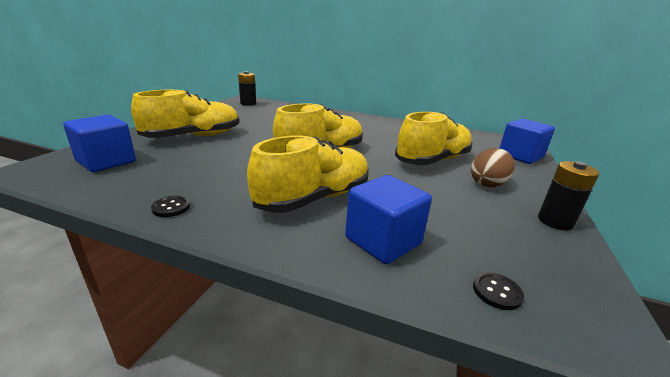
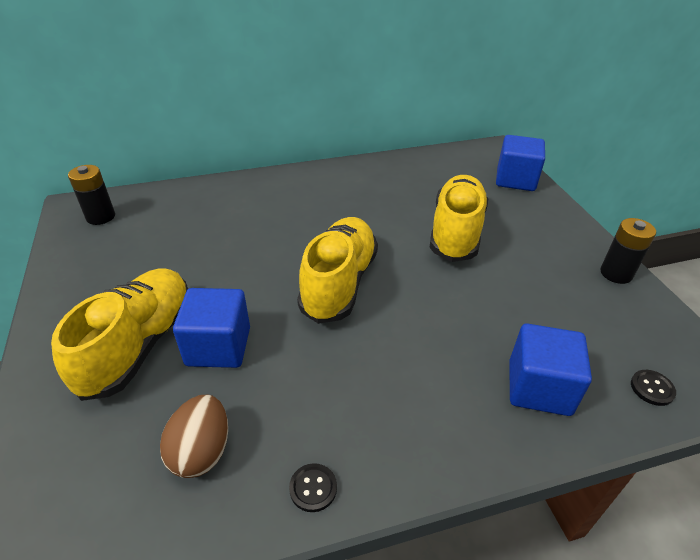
camera: 35 degrees left, 15 degrees up
(106, 162) = (99, 477): blue cube -> blue cube (218, 346)
(314, 198) = (425, 369): yellow shoe -> none
(487, 184) = (532, 246): brown egg -> brown egg (201, 451)

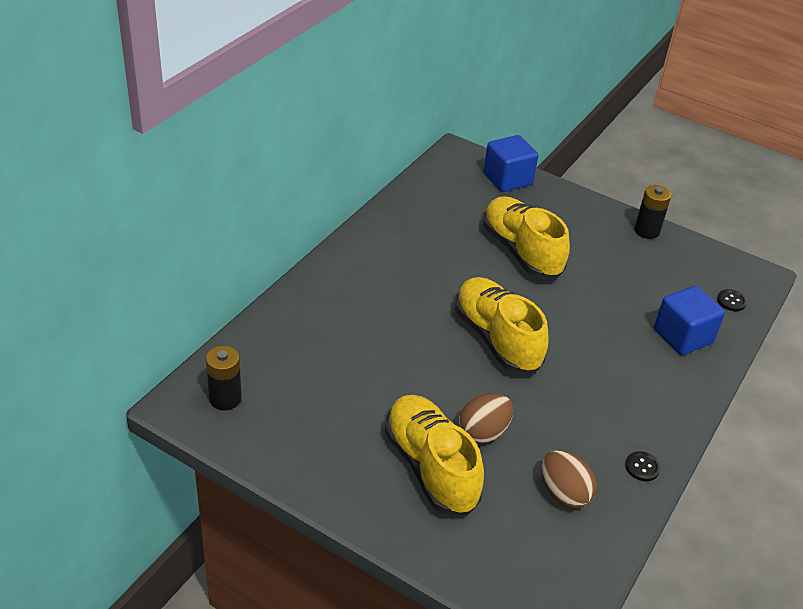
camera: 45 degrees left, 0 degrees up
(218, 346) = (483, 432): blue cube -> brown egg

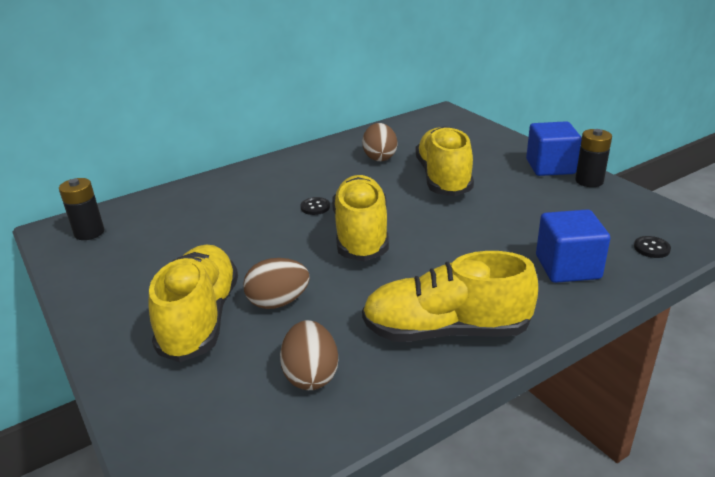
camera: 30 degrees right, 10 degrees down
(441, 233) = (379, 157): none -> brown egg
(507, 179) = (474, 132): blue cube -> blue cube (550, 167)
(633, 423) = (446, 330): none -> yellow shoe
(642, 467) = (423, 373): black button -> black button (315, 207)

